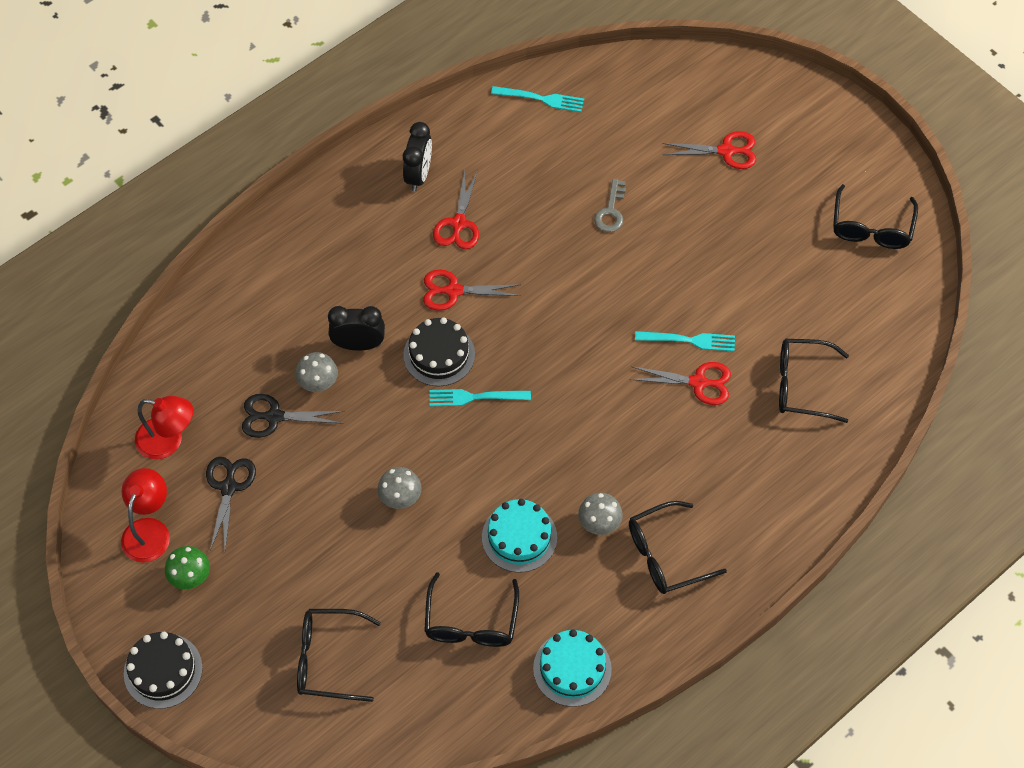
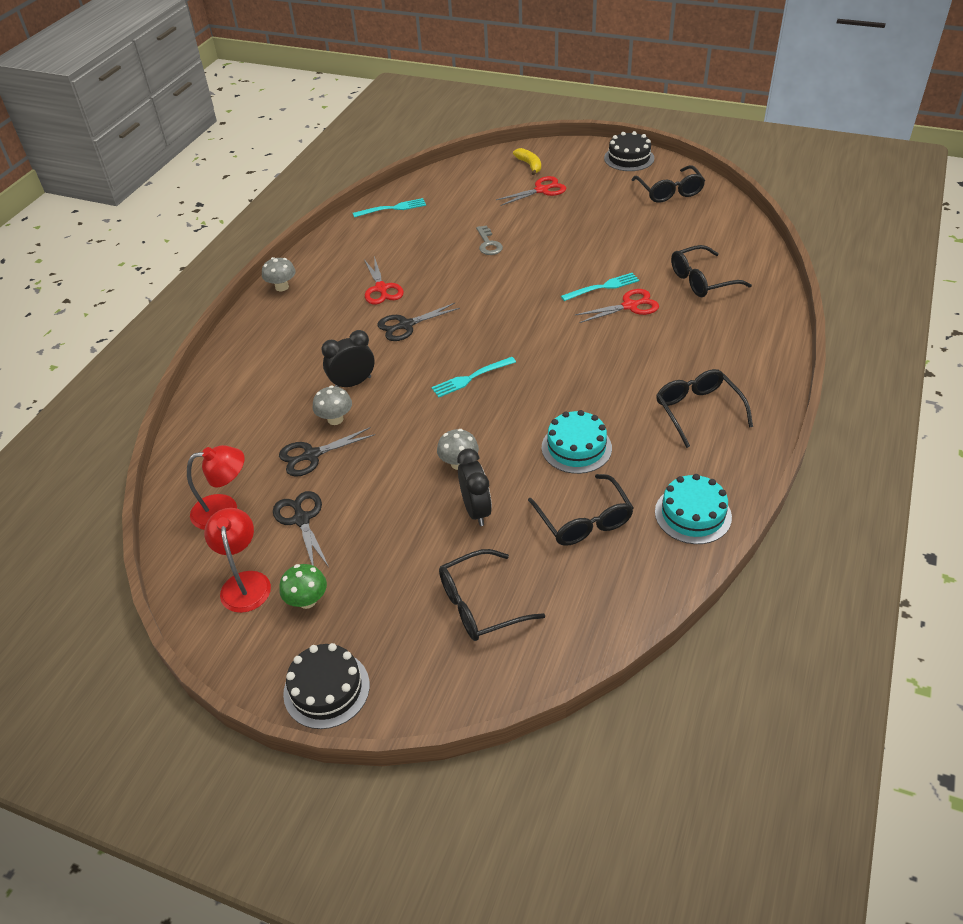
camera: 25 degrees left, 15 degrees down
(418, 175) = (331, 274): black clock -> black clock (476, 510)
(439, 354) = (422, 364): black cake -> black cake (629, 158)
(453, 291) = (406, 325): red scissors -> black scissors
(599, 523) = (631, 413): grey mushroom -> grey mushroom (282, 287)
(665, 555) = (697, 410): black glasses -> black glasses turned 120 degrees clockwise
(741, 100) = (529, 165): none -> yellow banana

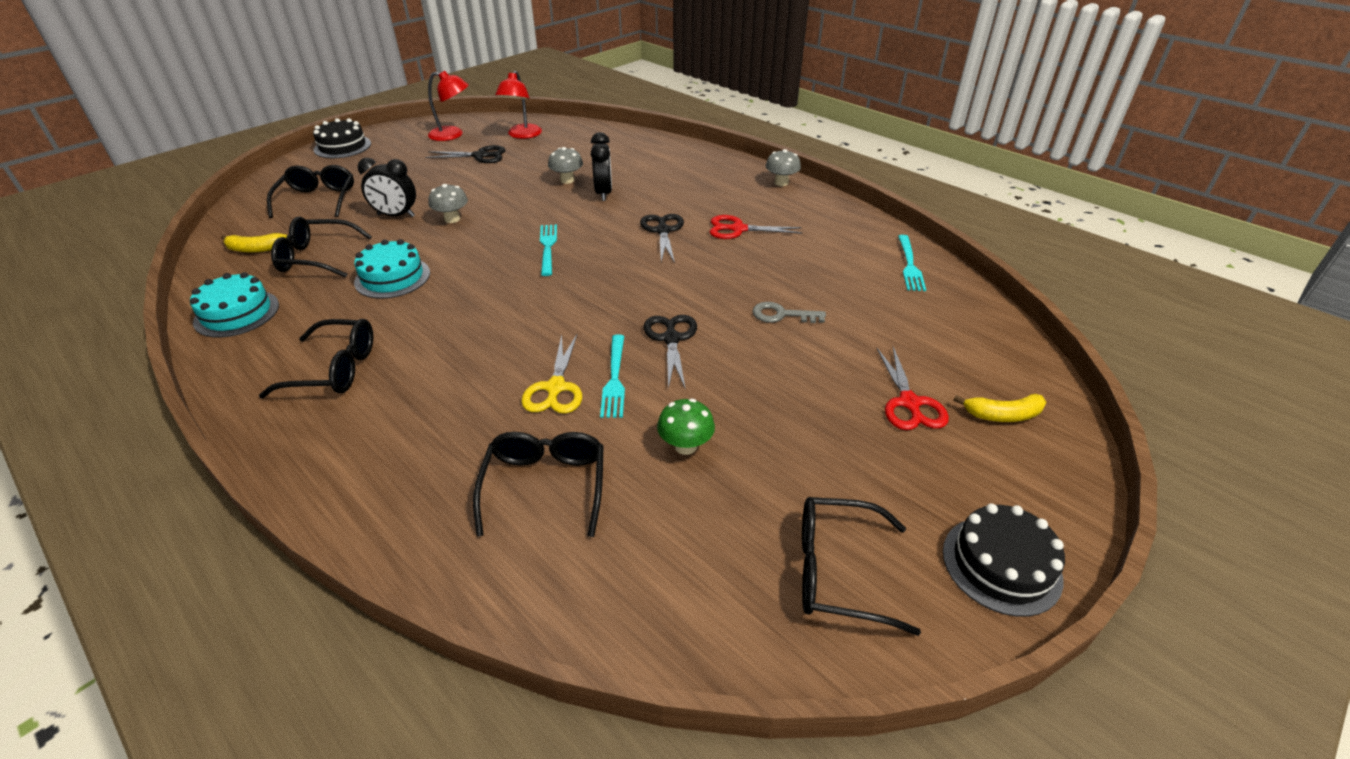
camera: 110 degrees right, 5 degrees down
(307, 600) = (411, 149): green mushroom -> green mushroom (685, 446)
(311, 455) = (538, 166): black scissors -> black scissors (671, 339)
(603, 581) = (256, 249): none -> yellow banana
(630, 306) = (555, 388): red scissors -> yellow scissors

